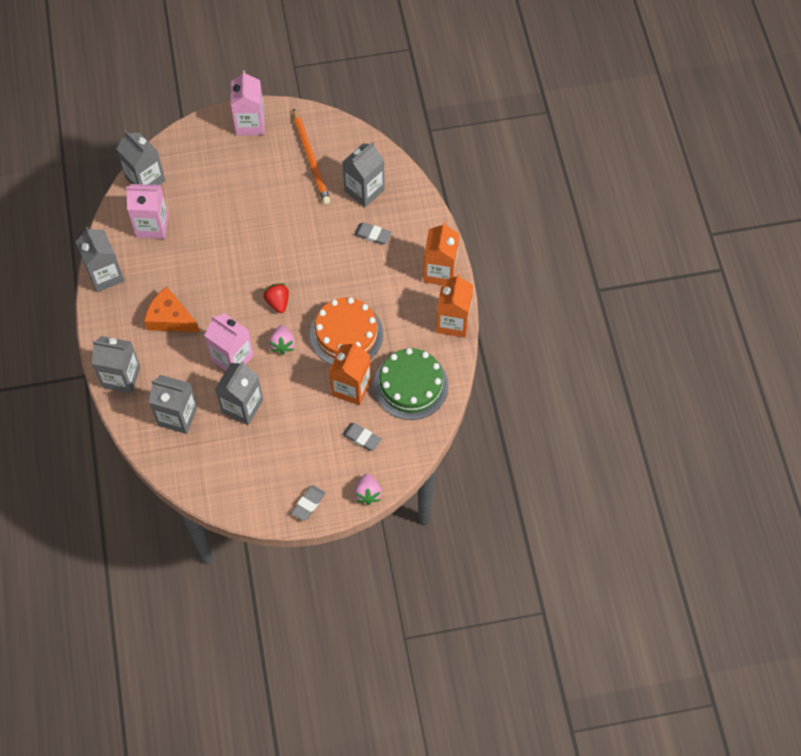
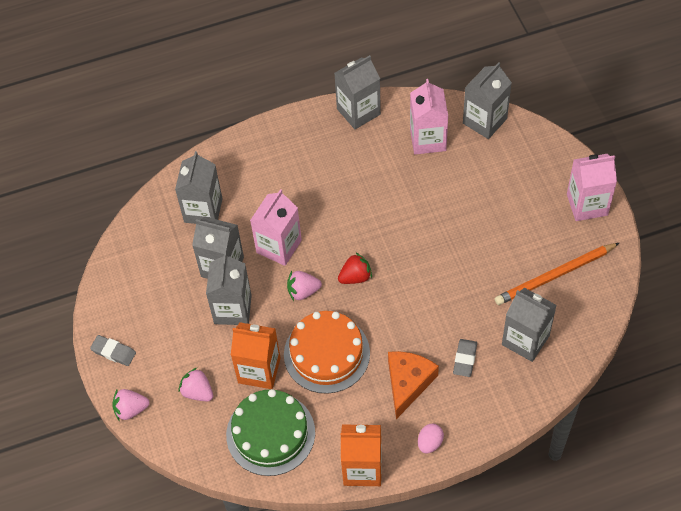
camera: 85 degrees right, 5 degrees down
(121, 377) = (241, 152): grey carton -> grey carton (232, 309)
(170, 318) = (317, 179): orange cheese -> orange cheese (408, 383)
(361, 438) = (197, 392): grey eraser -> pink strawberry
(440, 272) = (430, 443): orange carton -> pink egg

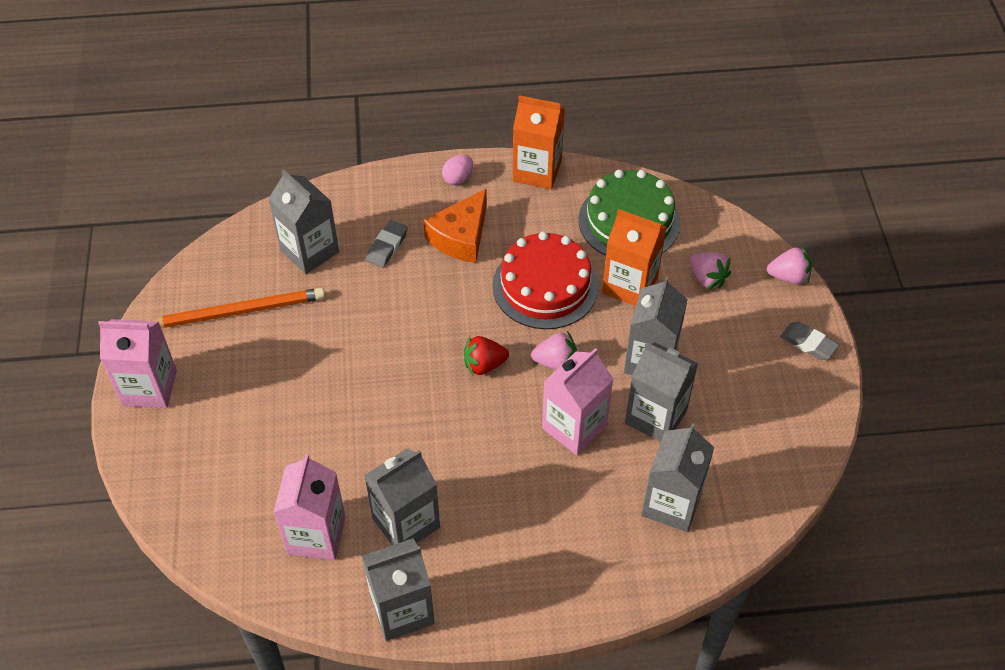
camera: 170 degrees left, 5 degrees down
(326, 353) = (545, 286): orange cake -> red cake
(484, 121) = (221, 544): grey carton -> grey carton (406, 523)

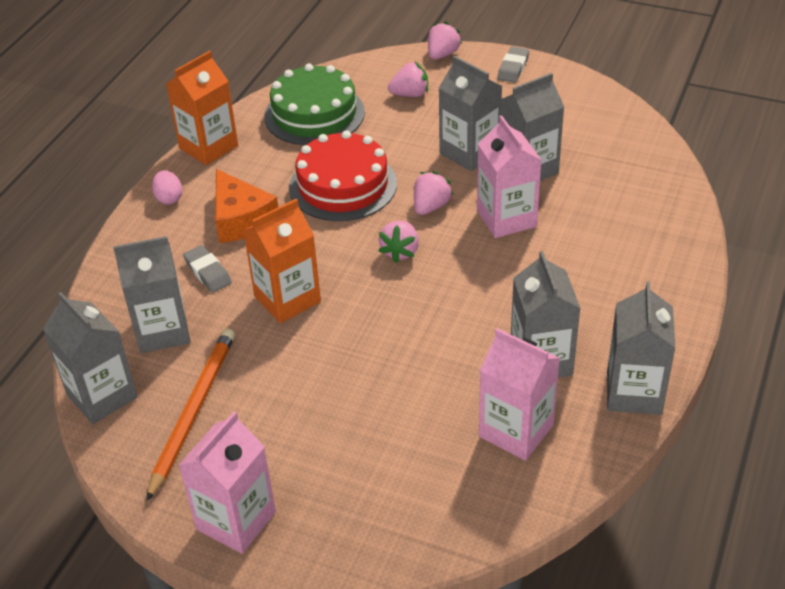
camera: 60 degrees left, 10 degrees down
(484, 365) = (400, 251): red strawberry -> pink strawberry
(630, 285) = (383, 137): orange carton -> orange carton (287, 299)
(671, 504) = (618, 190): grey carton -> grey carton (102, 396)
(808, 343) = (513, 68): grey eraser -> grey eraser turned 45 degrees counterclockwise

